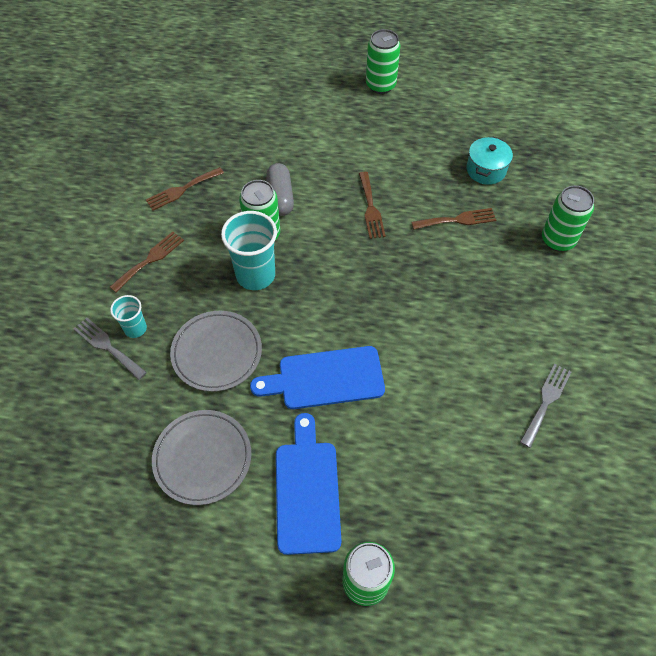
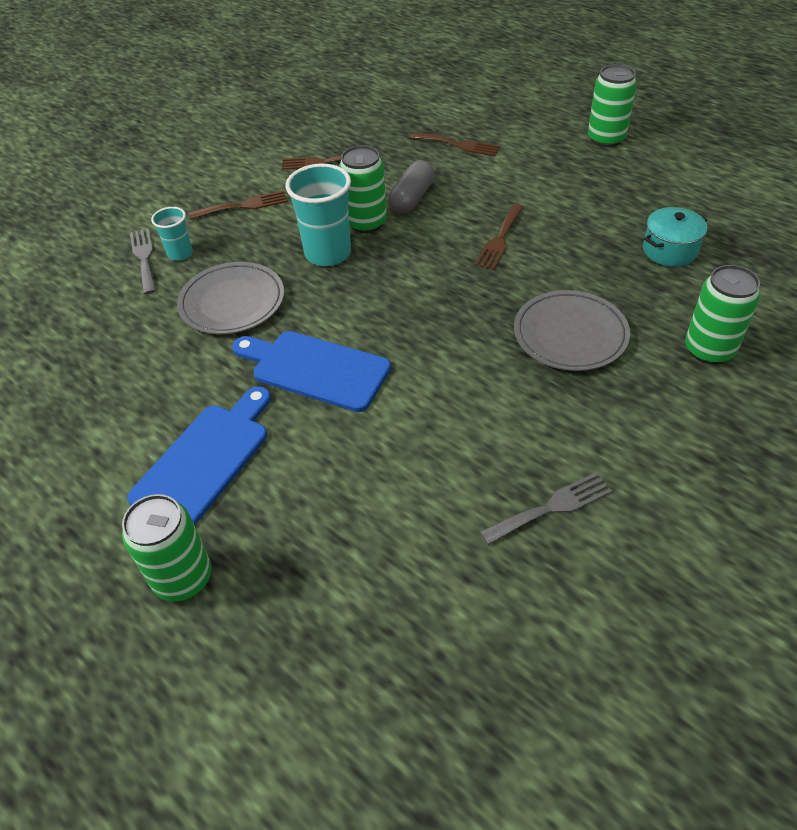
camera: 35 degrees right, 10 degrees down
(202, 458) = (137, 383): grey plate -> grey plate (570, 335)
(457, 220) = (593, 285): brown fork -> brown fork (458, 145)

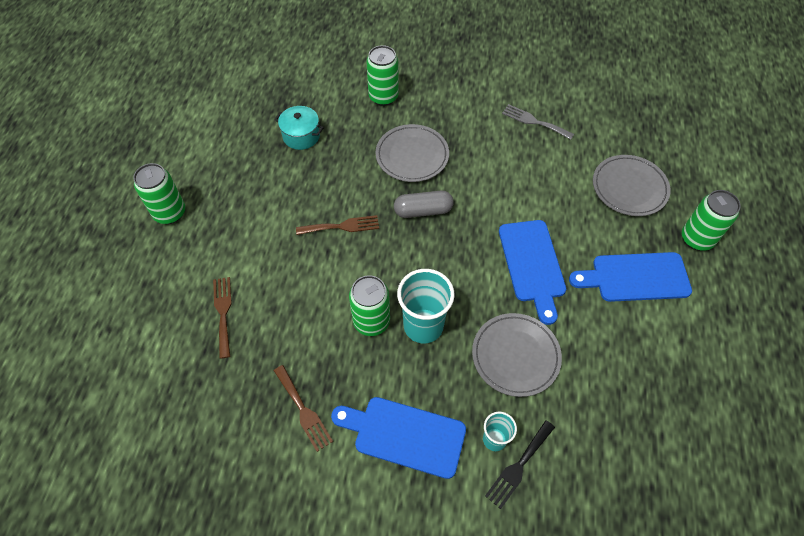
camera: 125 degrees left, 10 degrees up
(144, 258) = (518, 466): grey fork -> black fork
(243, 206) = (404, 435): brown fork -> blue cutting board
(333, 553) = (629, 188): none -> grey plate
(412, 198) = (321, 306): grey capsule -> grey capsule (423, 211)

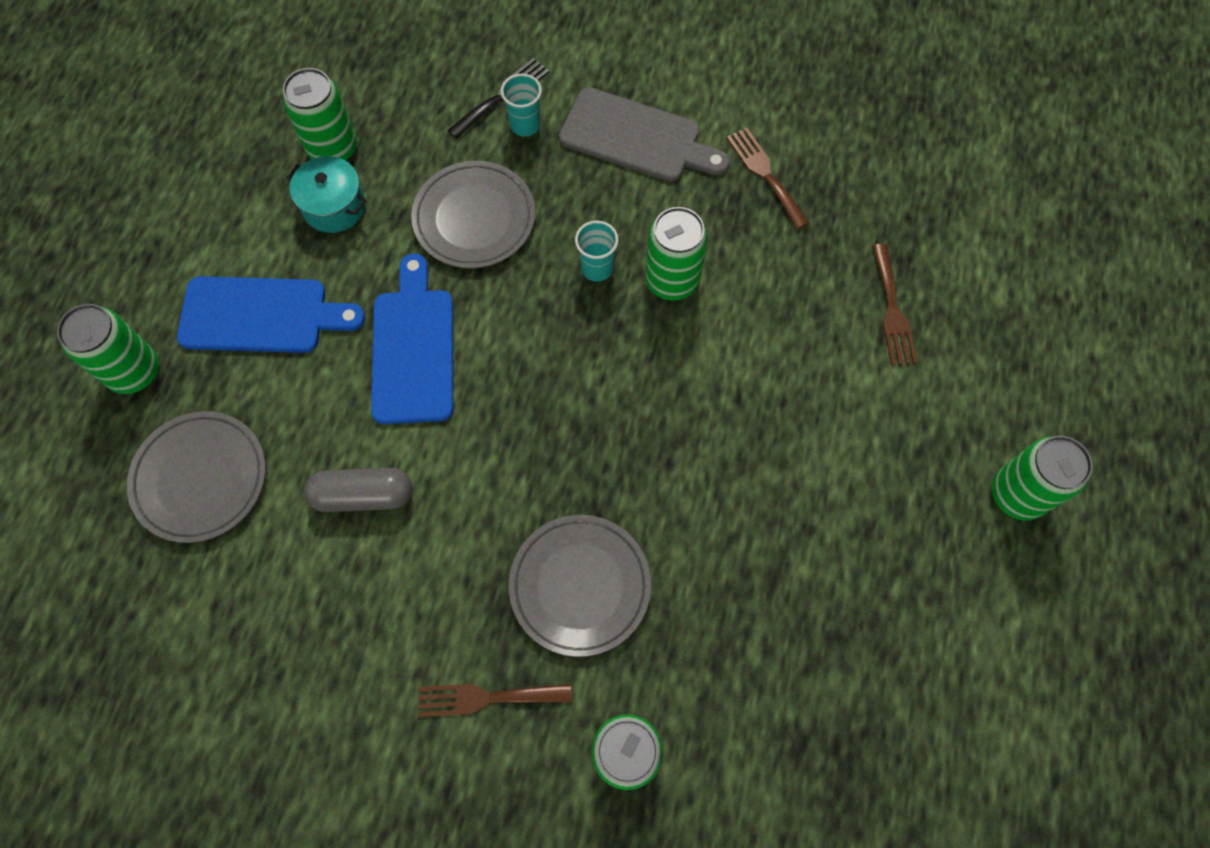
camera: 175 degrees left, 10 degrees up
(301, 136) = (796, 656): turquoise pot -> turquoise pot (334, 206)
(342, 226) = (715, 442): brown fork -> brown fork (486, 698)
(404, 435) = (636, 137): blue cutting board -> grey cutting board
(423, 211) = (573, 461): grey capsule -> grey capsule (363, 495)
(423, 326) = (597, 268): turquoise cup -> turquoise cup, size x0.55
(534, 121) = (322, 653): grey fork -> none
(637, 404) = (333, 149): none -> green can

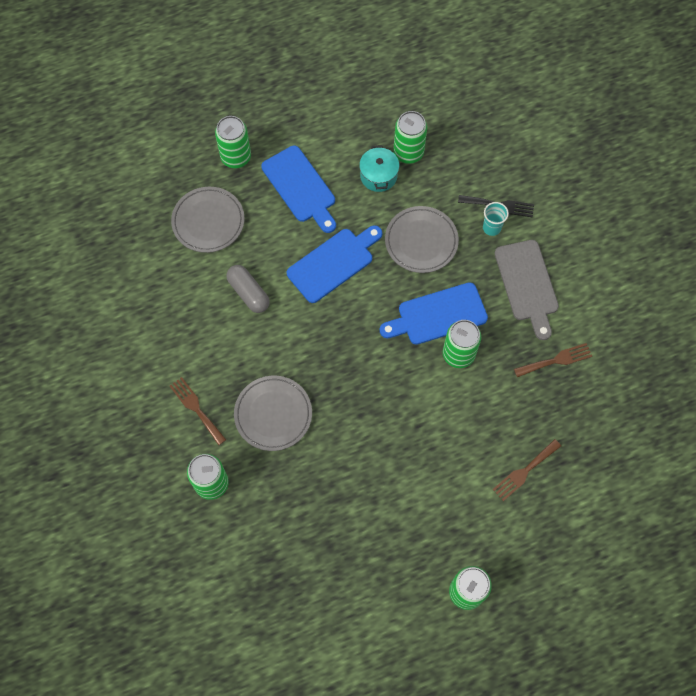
camera: 55 degrees right, 0 degrees up
(597, 268) = (438, 315): turquoise cup -> blue cutting board
(765, 174) = (556, 360): brown fork -> brown fork turned 45 degrees clockwise

